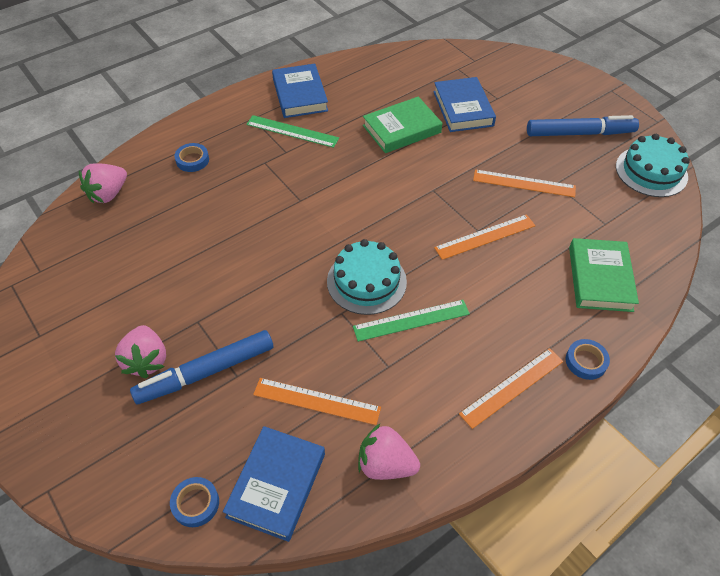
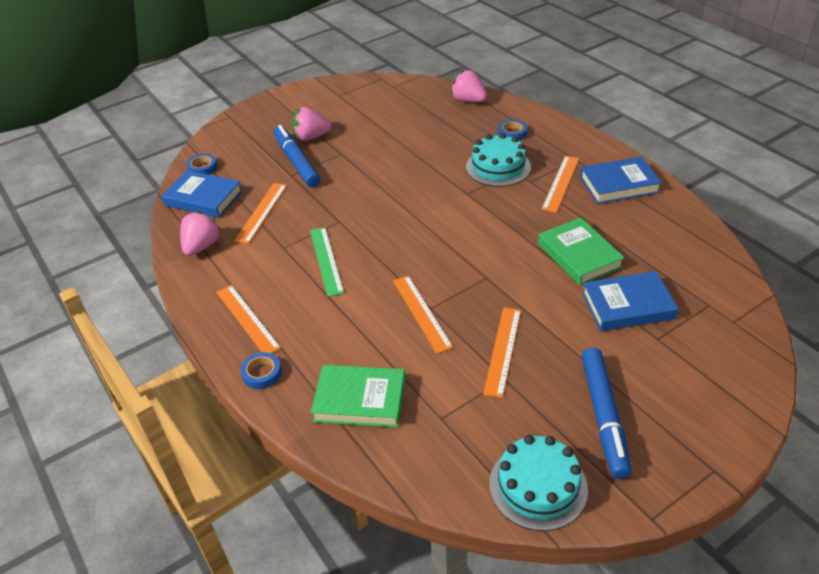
camera: 95 degrees right, 10 degrees down
(292, 131) = (561, 183): green ruler -> orange ruler
(366, 281) = (371, 234): turquoise cake -> turquoise cake (498, 167)

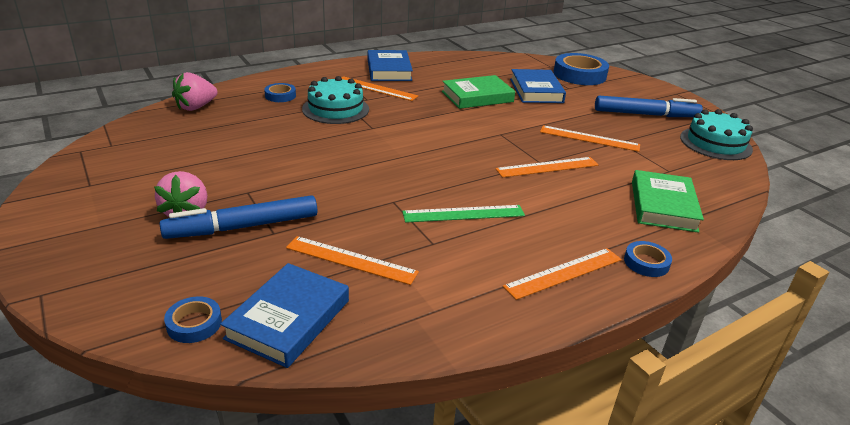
camera: 90 degrees left, 10 degrees down
(202, 246) = (414, 317): pink strawberry -> none
(719, 353) = (579, 75): none -> blue tape

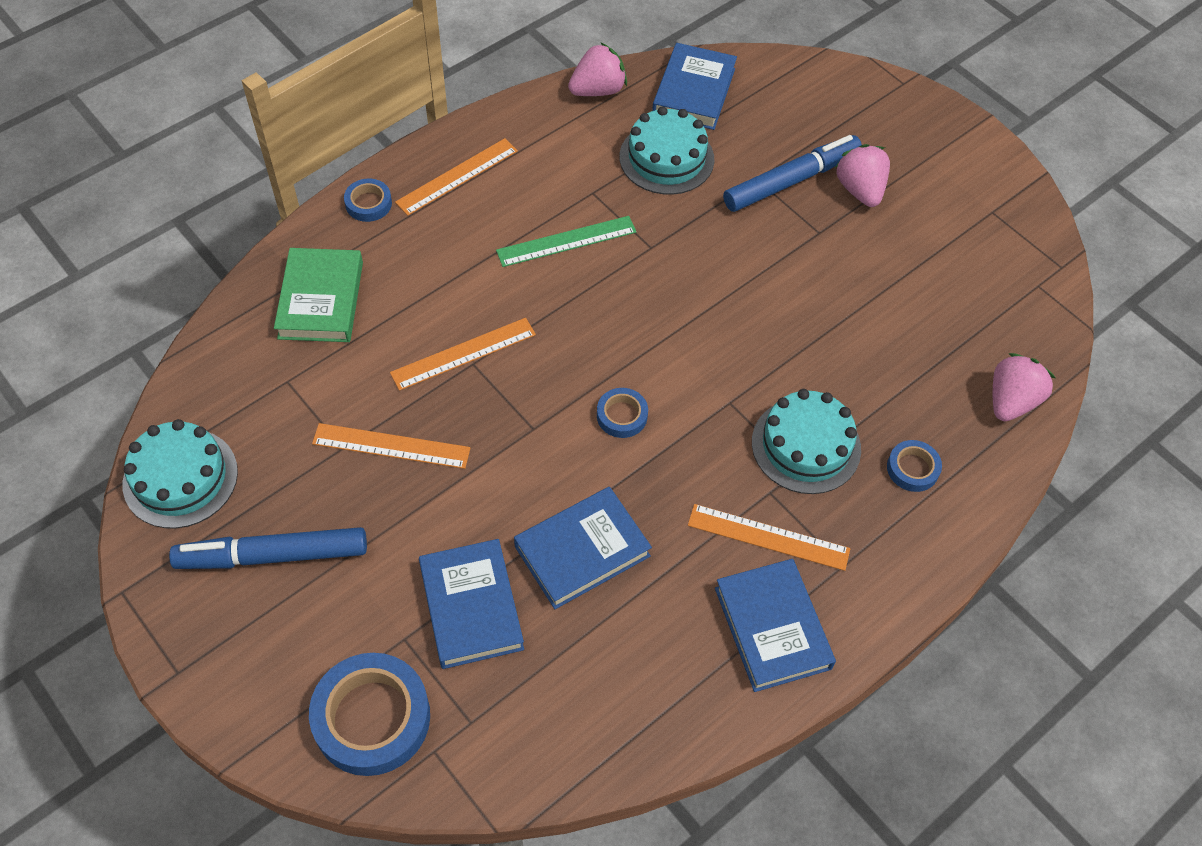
camera: 170 degrees right, 25 degrees up
(194, 324) = (764, 77): blue tape -> blue tape (622, 416)
(351, 260) = (666, 158): orange ruler -> turquoise cake
(401, 337) = (598, 90): none -> pink strawberry
(477, 97) = (582, 551): green book -> blue book

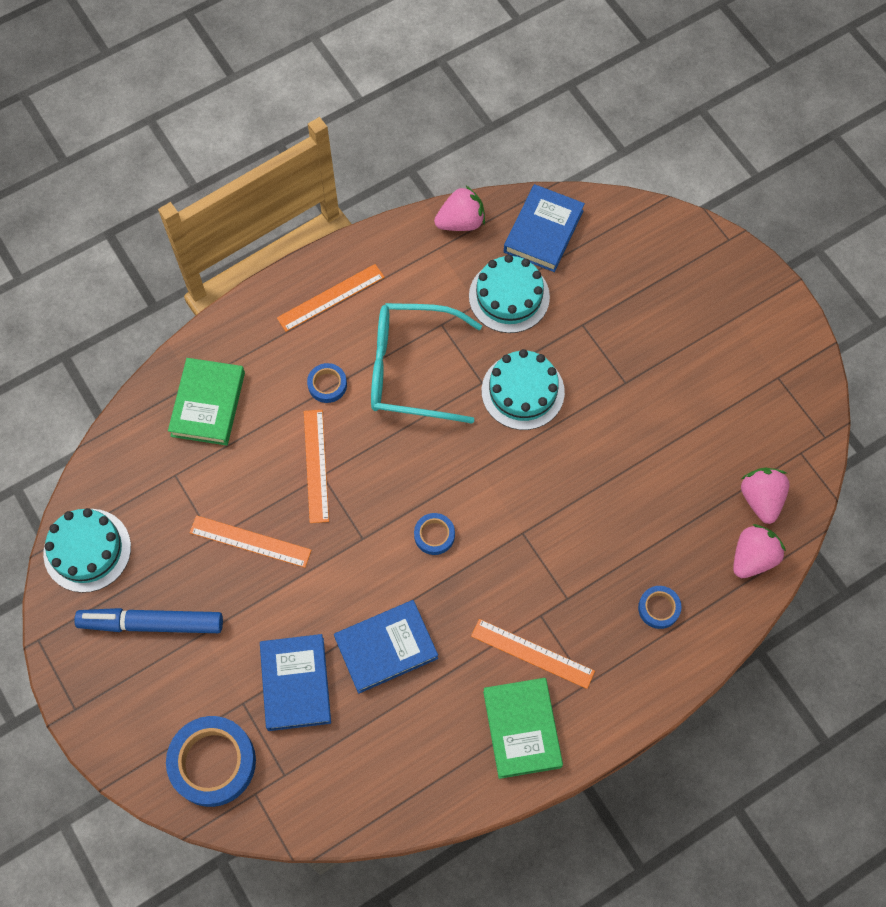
camera: 10 degrees right, 10 degrees up
(368, 203) = (255, 317): blue tape -> blue tape (327, 385)
(463, 353) = (316, 465): orange ruler -> orange ruler turned 75 degrees counterclockwise
(566, 241) = (413, 369): green ruler -> turquoise glasses
(772, 628) = (522, 729): blue book -> green book
(791, 181) = (611, 329): blue marker -> none
(806, 445) = (577, 578): turquoise cake -> turquoise cake (522, 391)
(860, 190) = (668, 344): pink strawberry -> pink strawberry (761, 499)

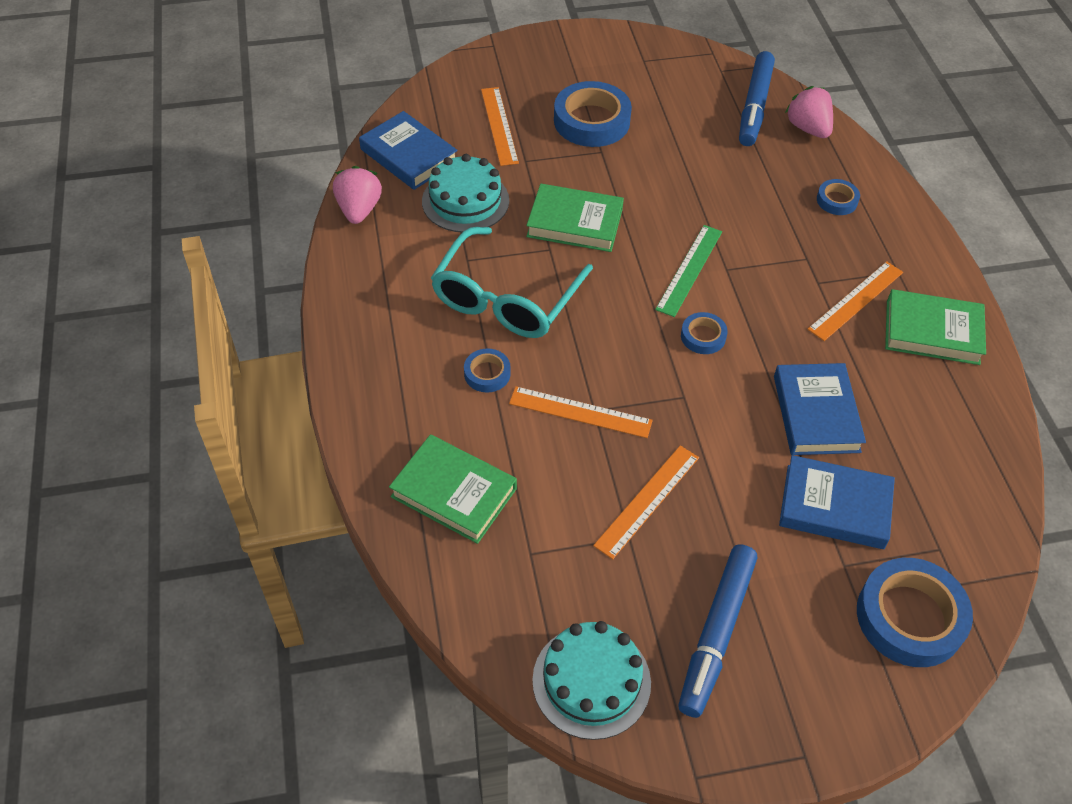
camera: 70 degrees left, 15 degrees down
(330, 297) = (382, 339): orange ruler -> orange ruler (499, 125)
(507, 502) = (689, 270): none -> green ruler
(522, 391) = (575, 223): turquoise cake -> green book
(663, 360) = (591, 121): none -> blue tape
(761, 499) = (754, 106): pink strawberry -> blue marker

